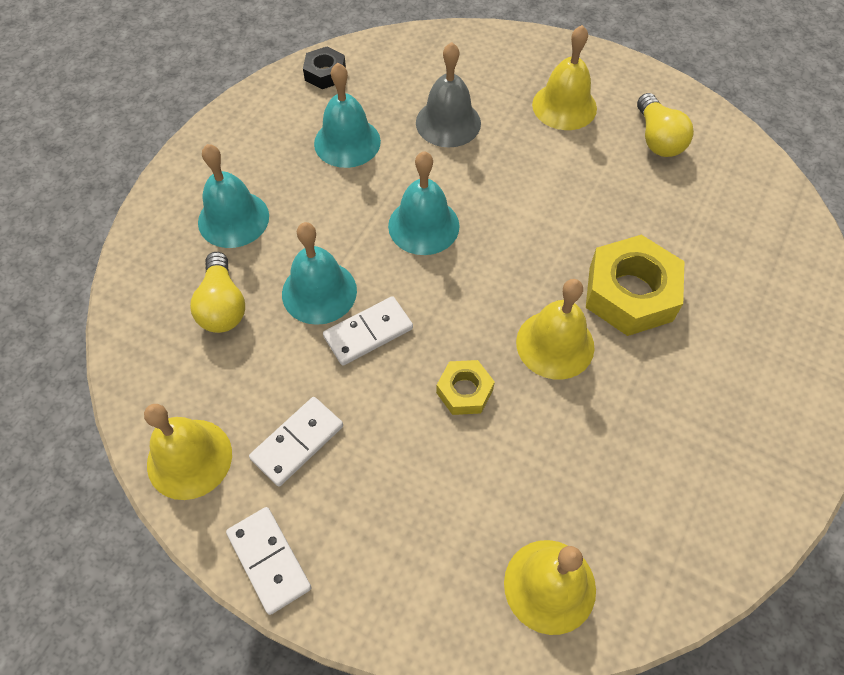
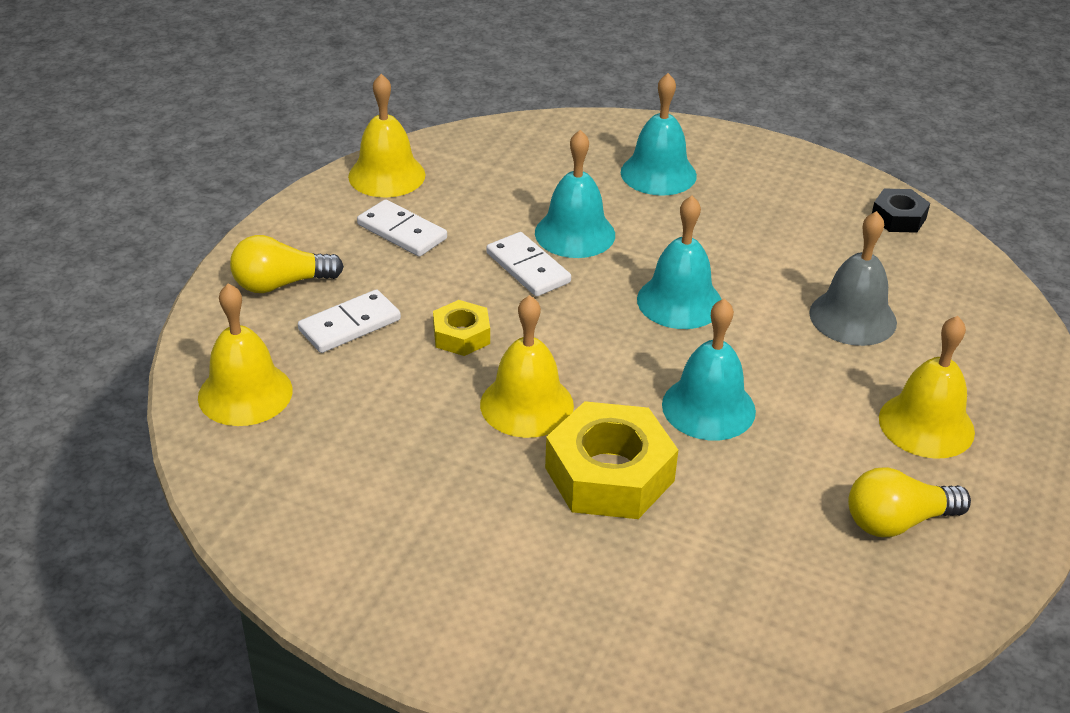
camera: 85 degrees right, 20 degrees down
(222, 305) = (549, 177): yellow light bulb -> yellow light bulb (281, 284)
(269, 560) = (289, 225): white domino -> white domino (349, 325)
(347, 142) = (791, 240): turquoise bell -> turquoise bell (708, 407)

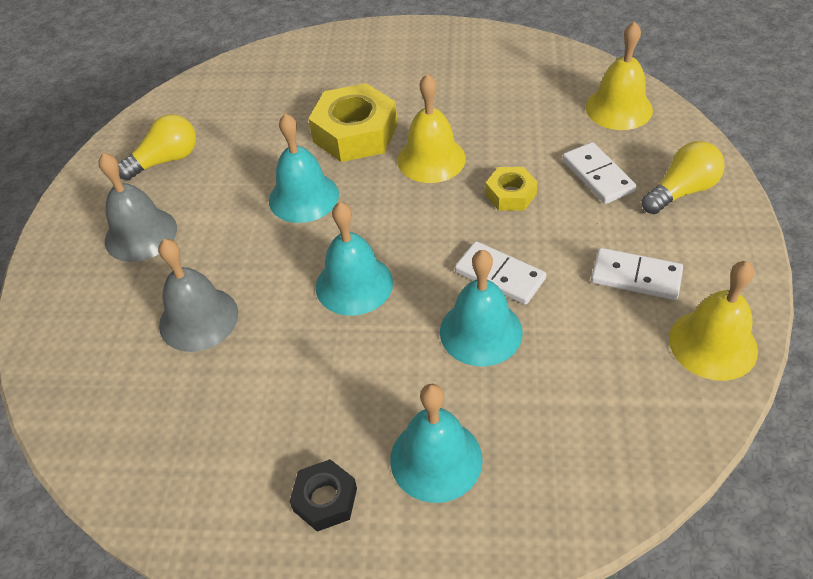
camera: 165 degrees right, 10 degrees up
(349, 325) = (598, 175): white domino -> white domino turned 60 degrees counterclockwise
(898, 218) = (150, 482): black nut -> black nut (325, 499)
(926, 425) = (141, 234): yellow bell -> grey bell

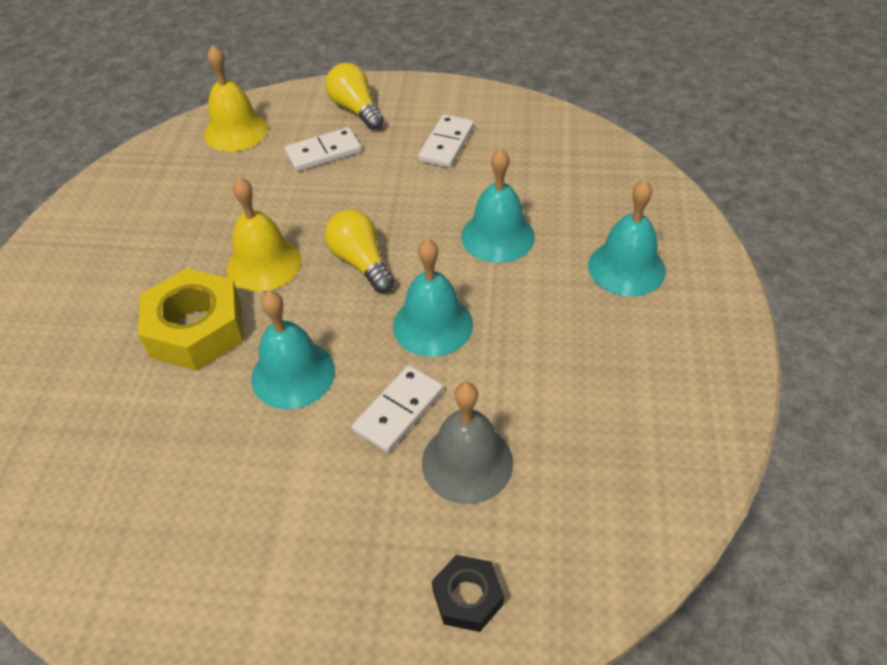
camera: 90 degrees left, 0 degrees up
(141, 234) = (317, 551): grey bell -> none
(166, 160) = (174, 542): yellow light bulb -> yellow light bulb (361, 262)
(325, 499) = (672, 338): black nut -> black nut (467, 597)
(500, 275) = (434, 221): white domino -> white domino (398, 410)
(510, 194) = (333, 208): yellow nut -> none
(713, 344) = (516, 115): yellow bell -> none

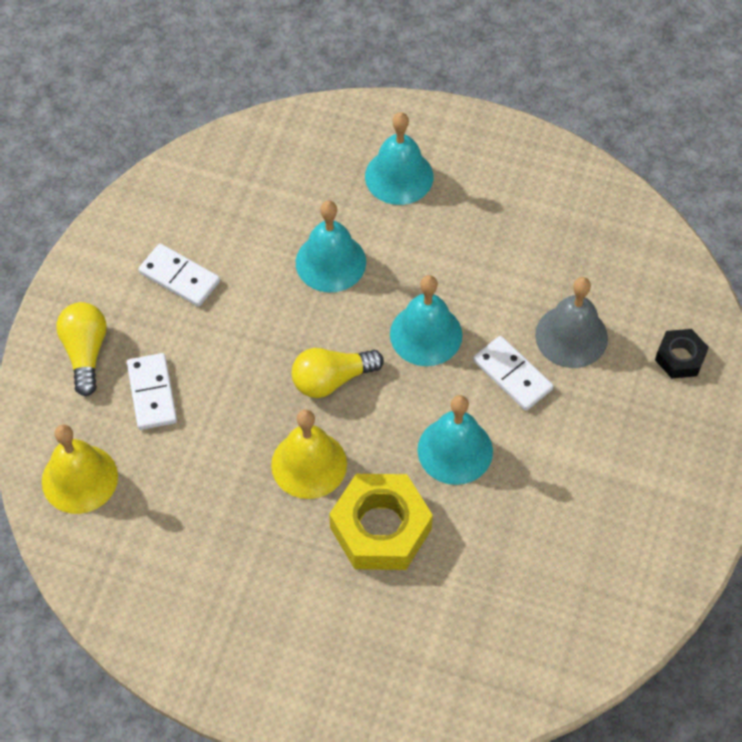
camera: 80 degrees left, 10 degrees up
(356, 109) = (85, 352): yellow light bulb -> yellow light bulb turned 105 degrees clockwise

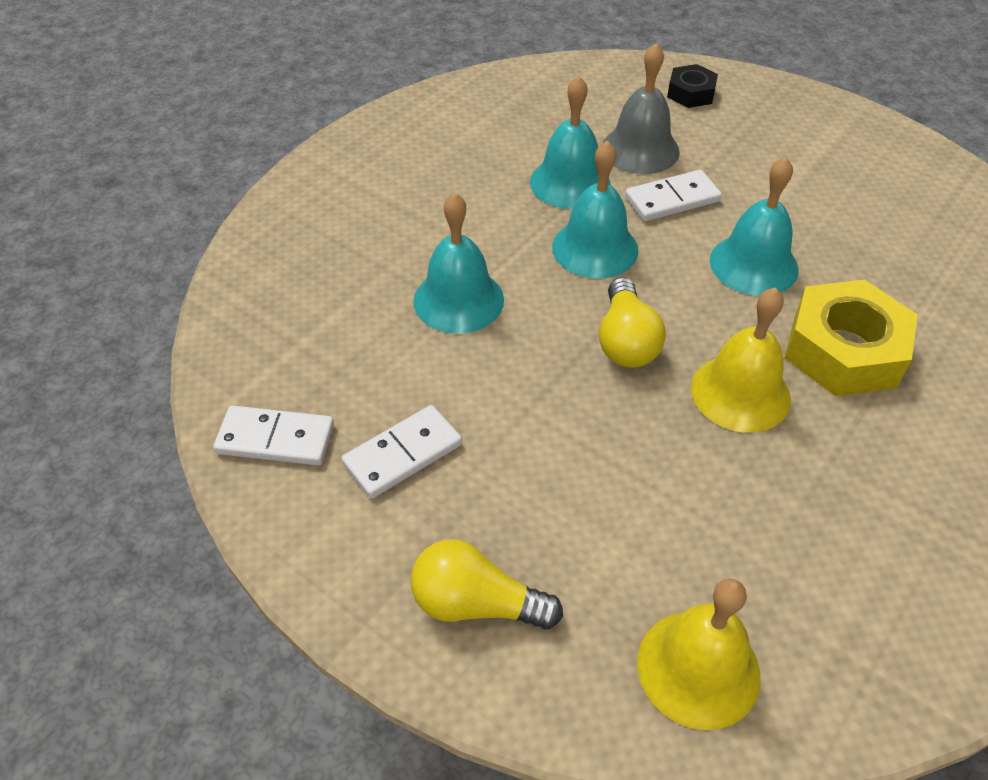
camera: 70 degrees left, 10 degrees down
(152, 393) = (579, 535): white domino -> white domino (275, 439)
(399, 176) = (373, 215): turquoise bell -> turquoise bell (570, 182)

